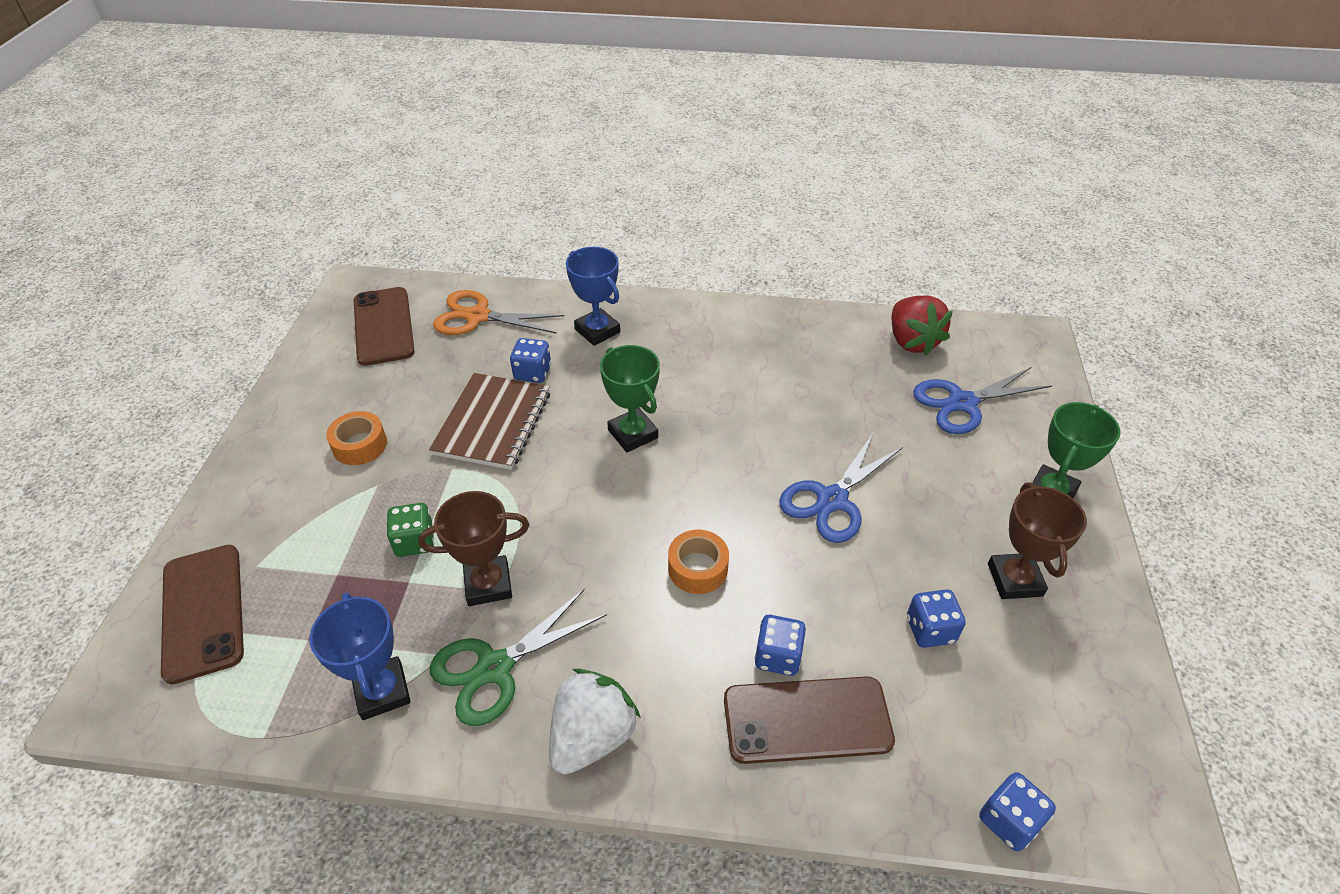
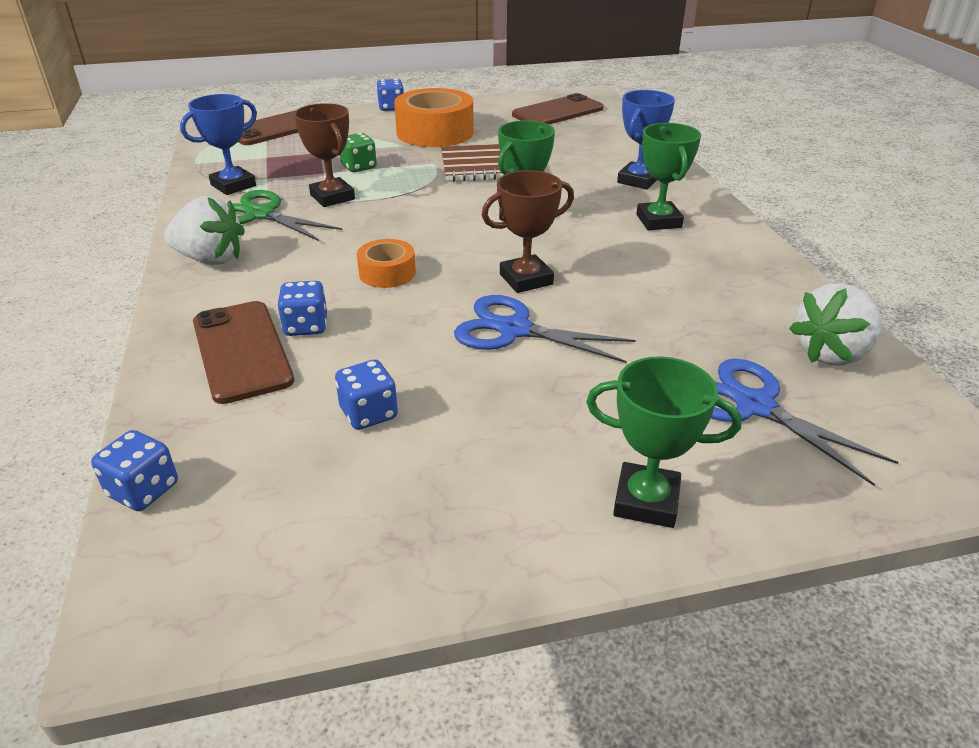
camera: 70 degrees right, 10 degrees down
(360, 445) = (435, 132): orange tape -> orange tape, size x1.91
(478, 316) = (603, 136): orange scissors -> none
(532, 373) = (559, 167): blue dice -> blue dice (391, 108)
(685, 348) = (658, 221): none -> green trophy
(912, 341) = (831, 353): red strawberry -> white strawberry
(1014, 580) = (470, 474): brown trophy -> brown trophy (526, 279)

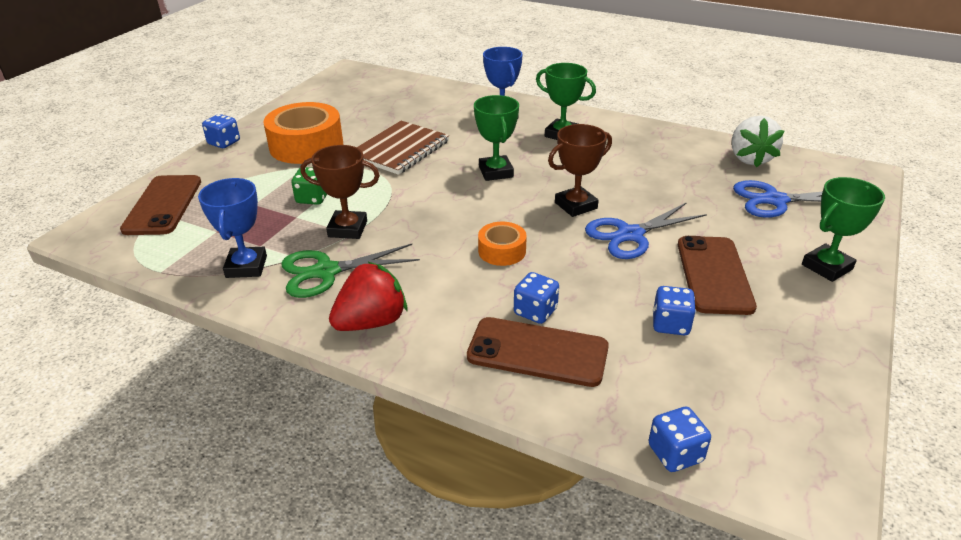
camera: 50 degrees left, 0 degrees up
(210, 259) = (371, 322): white strawberry -> red strawberry
(526, 279) = (575, 205): brown trophy -> brown trophy turned 45 degrees clockwise
(557, 112) = (356, 92): brown phone -> brown phone (714, 275)

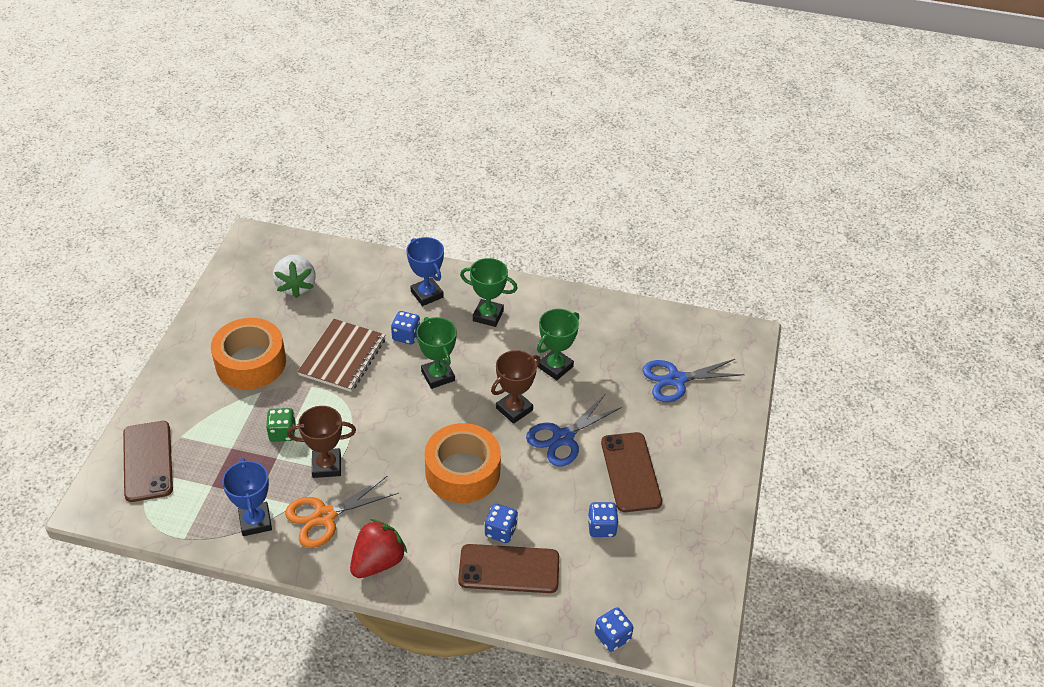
camera: 15 degrees left, 10 degrees up
(224, 143) = (167, 369): blue dice -> blue dice (406, 336)
(326, 272) = (325, 516): green scissors -> orange scissors
(502, 251) = (462, 471): orange tape -> orange tape, size x1.91
(750, 159) = (655, 328): white strawberry -> white strawberry (296, 286)
(827, 267) = (714, 451): green trophy -> green trophy (555, 367)

